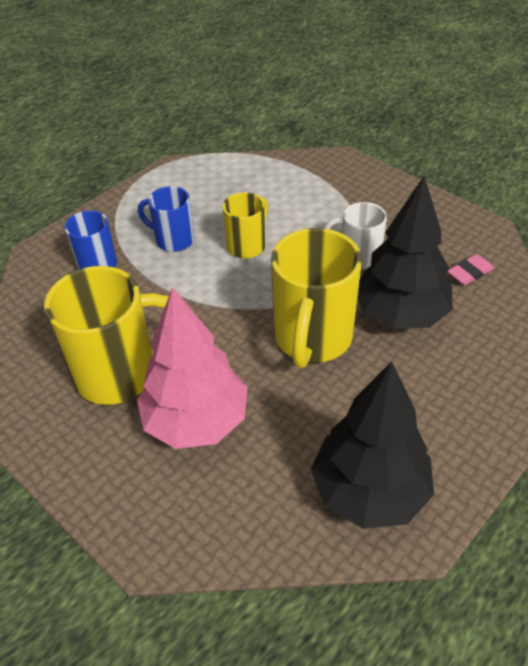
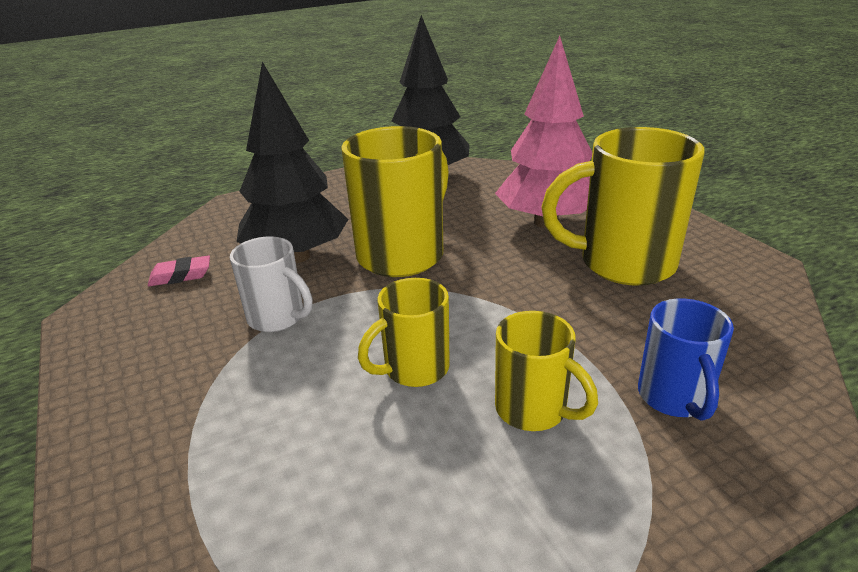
camera: 160 degrees left, 15 degrees down
(173, 240) = (533, 410): blue mug -> yellow mug

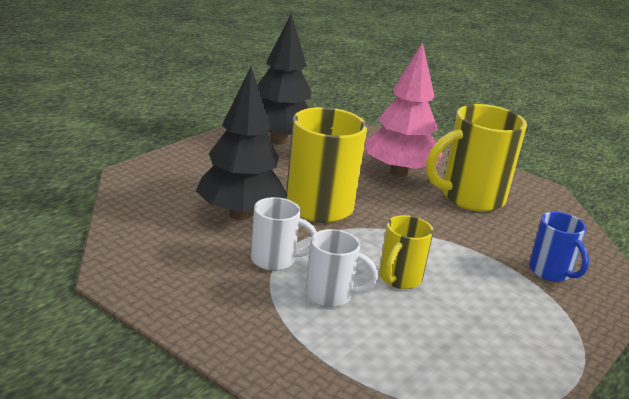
camera: 30 degrees left, 5 degrees down
(181, 276) = (158, 239): pink eraser -> none
(297, 378) = (330, 295): none -> white mug
(533, 410) = (485, 290): yellow mug -> none

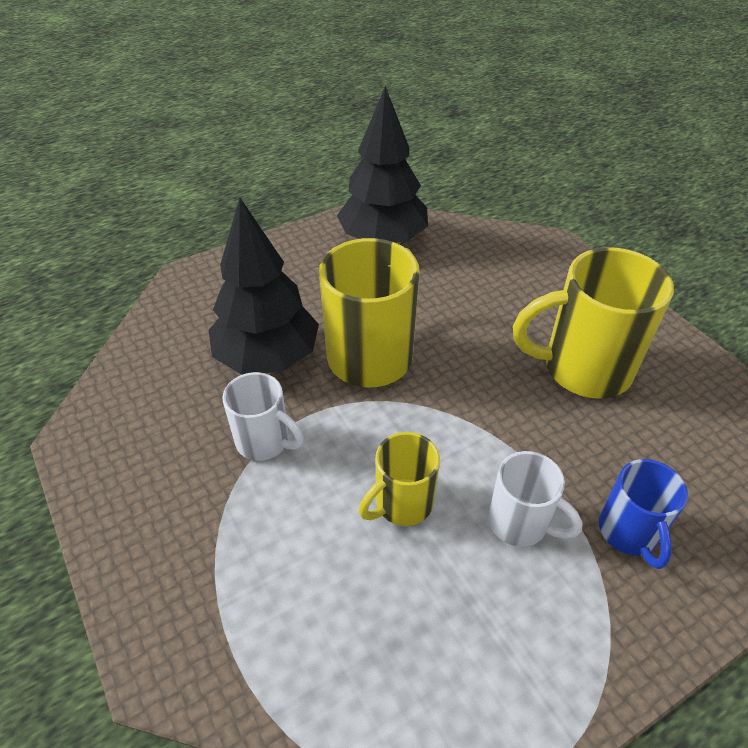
camera: 25 degrees right, 20 degrees up
(330, 295) = (297, 516): white mug -> white mug (520, 523)
(399, 173) = (508, 310): pink tree -> none

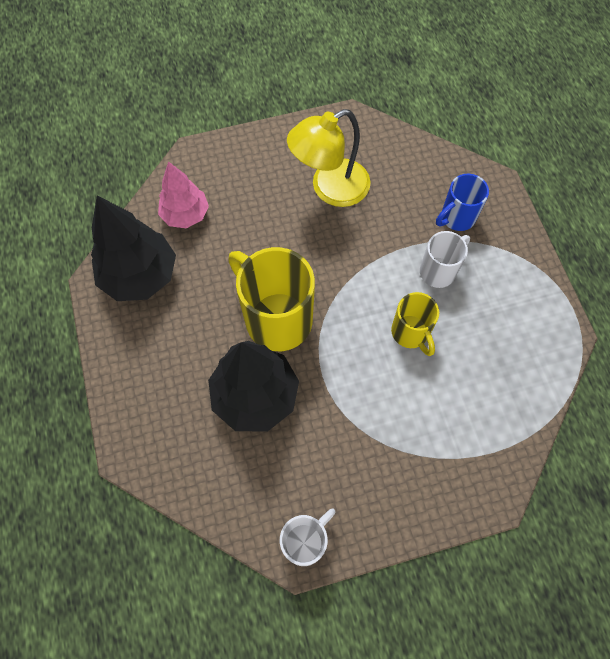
camera: 75 degrees left, 20 degrees up
(264, 442) = (339, 411): white mug -> white mug (305, 541)
(472, 254) = (186, 215): none -> pink tree
(583, 369) = (330, 188): yellow mug -> yellow lamp
(629, 533) = (456, 218): blue mug -> blue mug turned 135 degrees clockwise

